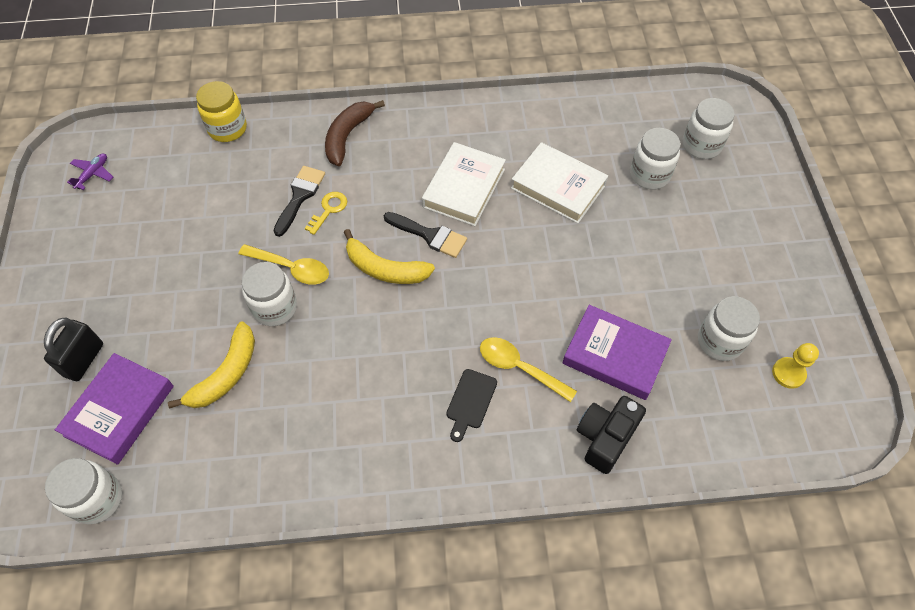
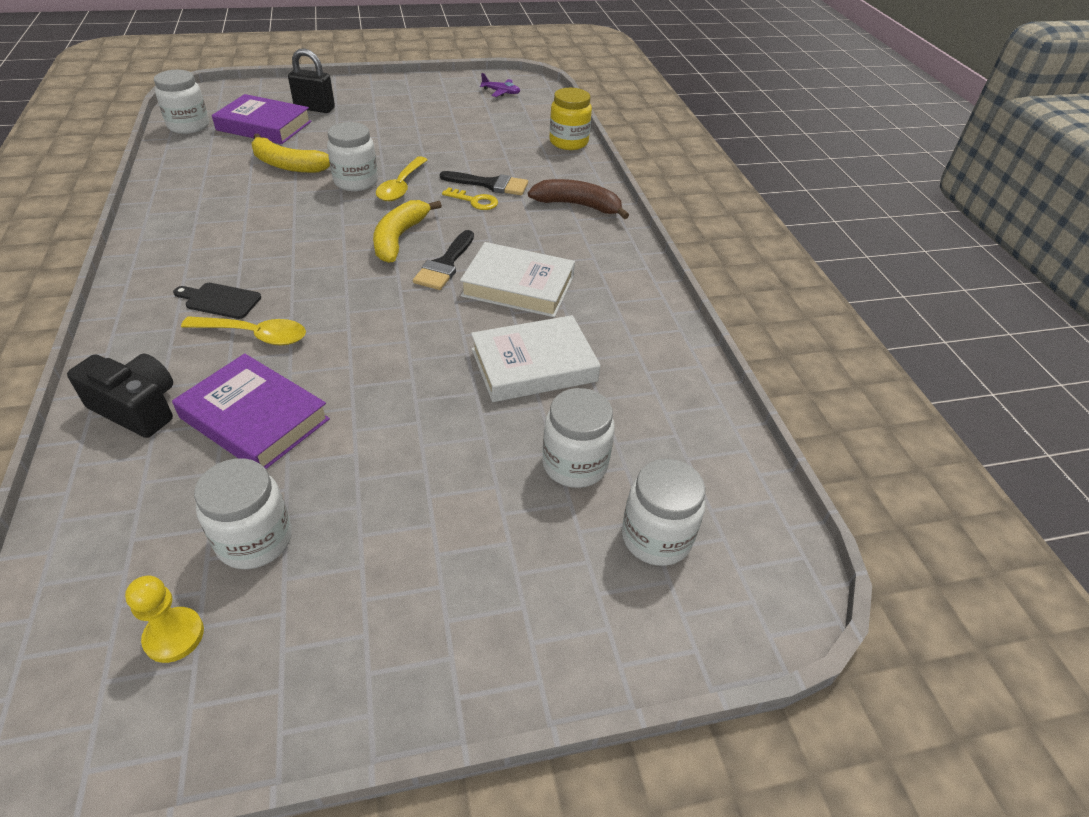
camera: 80 degrees right, 15 degrees down
(519, 368) = (255, 335): yellow spoon -> yellow spoon turned 75 degrees clockwise
(558, 187) = (534, 365): white book -> white book turned 45 degrees clockwise
(614, 355) = (254, 418): purple book -> purple book turned 75 degrees counterclockwise

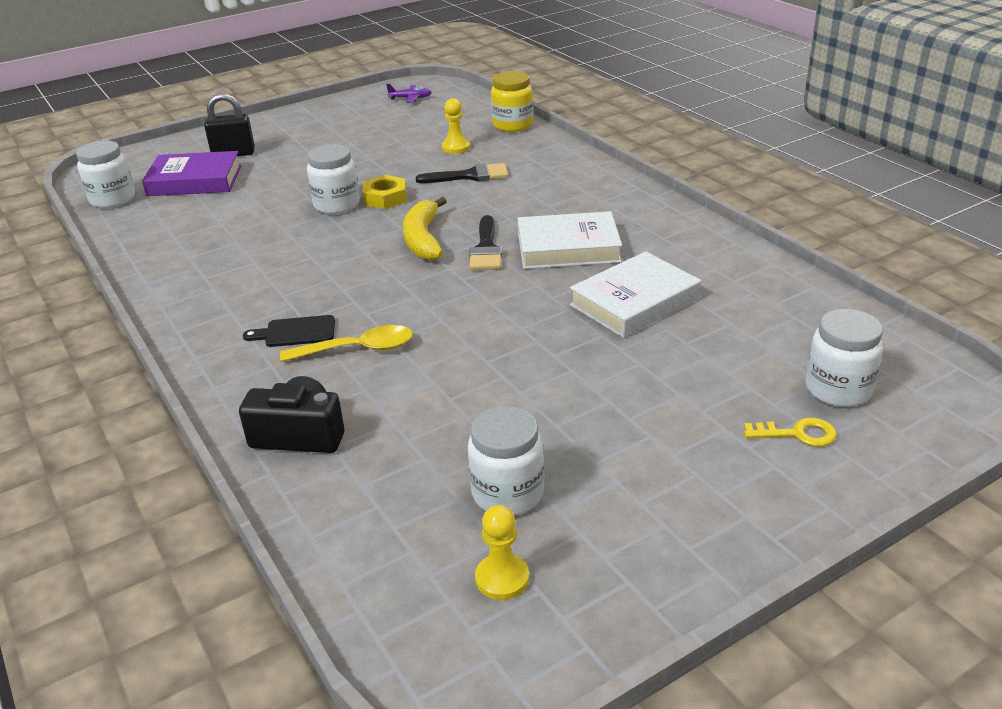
camera: 15 degrees left, 10 degrees down
(254, 418) = (421, 410): purple book -> none
(288, 165) = (253, 207): yellow banana -> none
(401, 186) = (385, 198): yellow spoon -> yellow nut
(475, 201) = (467, 192): yellow key -> yellow key (797, 434)
(501, 152) = (456, 147): none -> yellow pawn
(574, 464) = (731, 361): white jar -> none
(578, 206) = (566, 173): brown banana -> none

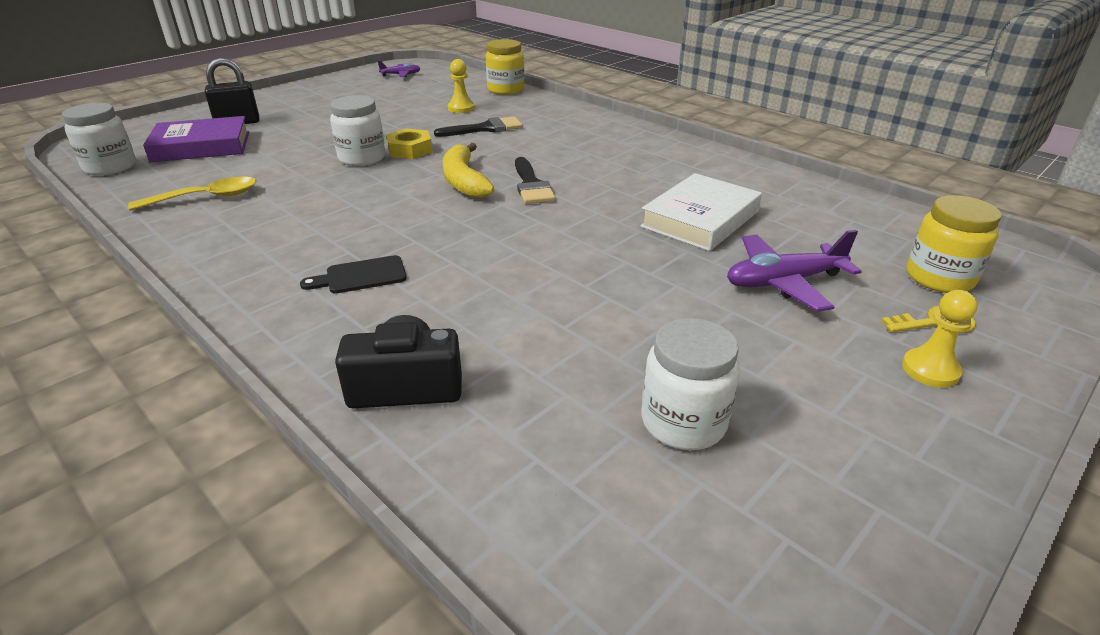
camera: 15 degrees left, 0 degrees up
(358, 349) = (439, 286): yellow spoon -> yellow spoon (206, 198)
(502, 578) = (734, 529): yellow pawn -> yellow pawn (930, 370)
(568, 248) = (610, 179): white book -> none
(676, 377) = (783, 282): none -> purple plane
(838, 389) = (939, 278): white jar -> yellow jar

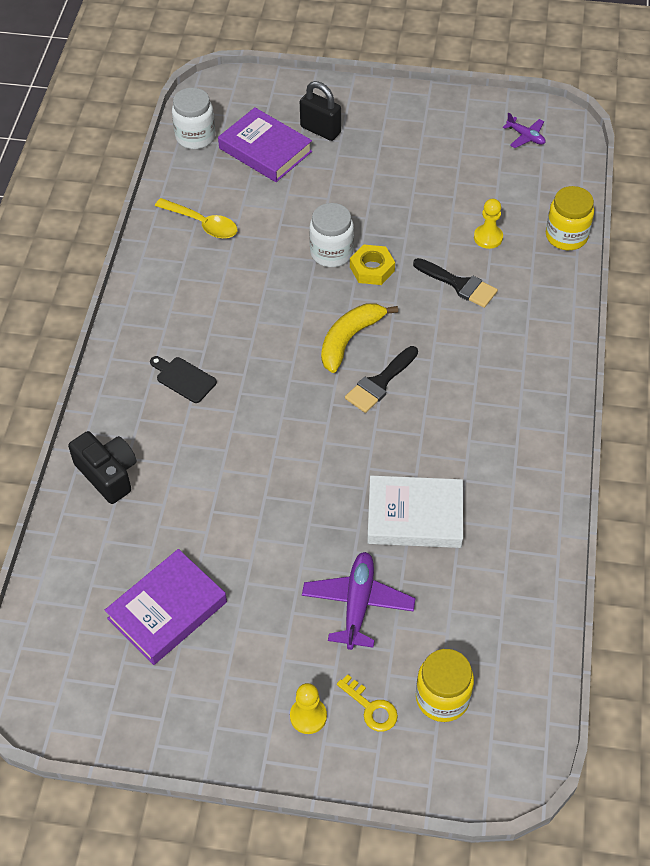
camera: 55 degrees right, 20 degrees up
(683, 422) = (167, 610): white jar -> purple book
(783, 282) = (358, 604): purple plane -> purple plane turned 60 degrees clockwise

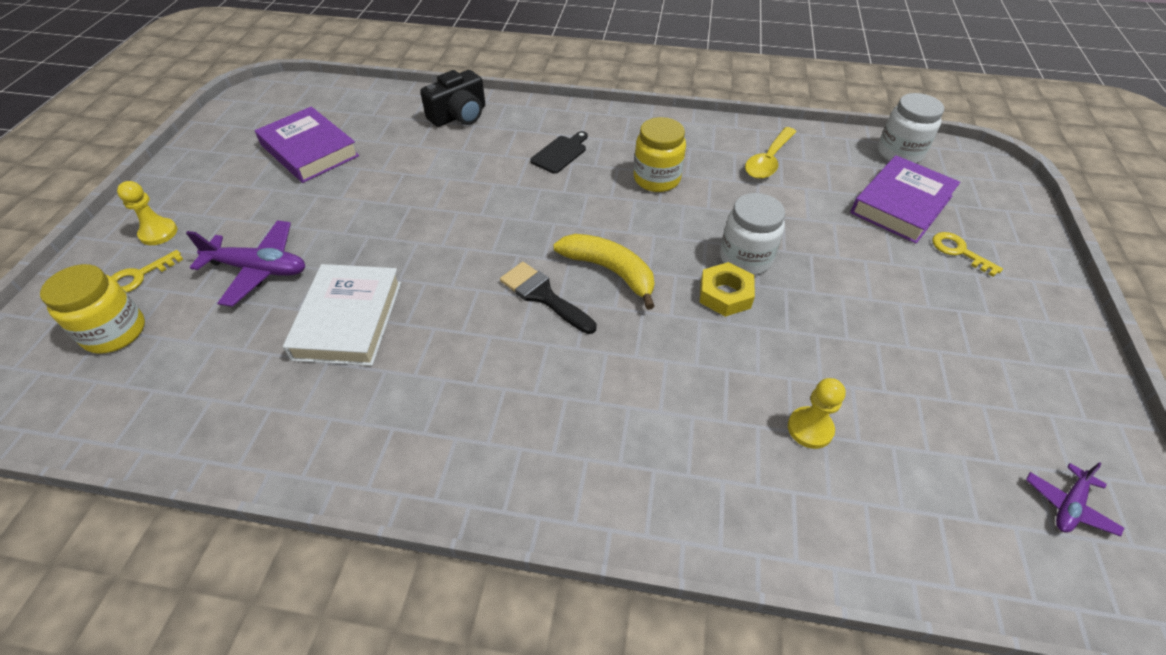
camera: 90 degrees right, 5 degrees down
(320, 130) = (959, 252): black padlock -> yellow key
(459, 284) = (710, 385): black brush -> none
(566, 236) = (840, 548): yellow jar -> yellow jar (656, 179)

